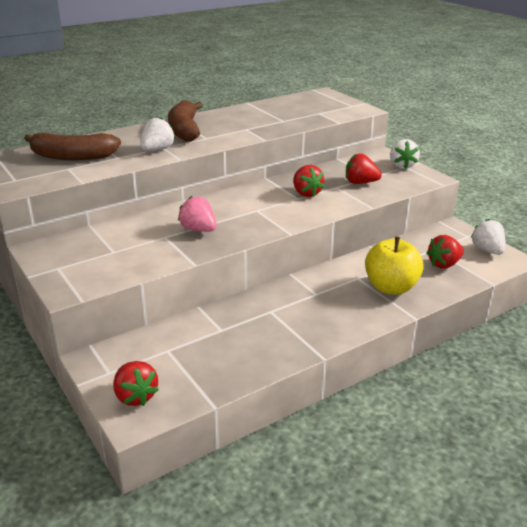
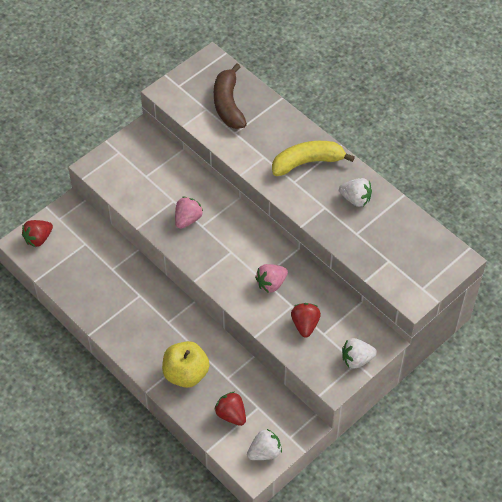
camera: 80 degrees right, 25 degrees up
(157, 150) = (256, 154): white strawberry -> white strawberry (355, 199)
(184, 130) = (307, 162): brown banana -> yellow banana
(306, 193) = (271, 283): red strawberry -> pink strawberry

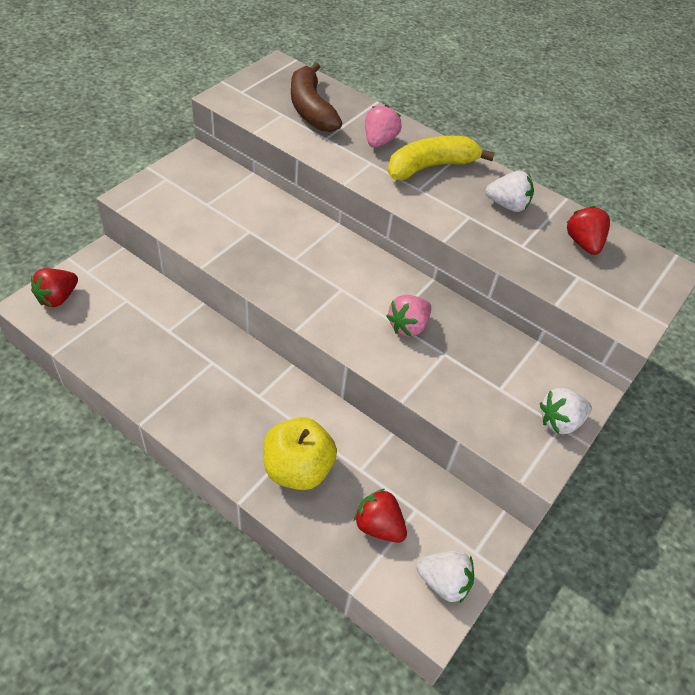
camera: 15 degrees left, 5 degrees down
(188, 219) = (273, 252): pink strawberry -> pink strawberry (379, 141)
(264, 452) = (443, 582): white strawberry -> white strawberry turned 60 degrees clockwise
(305, 325) = (471, 378): red strawberry -> red strawberry (583, 243)

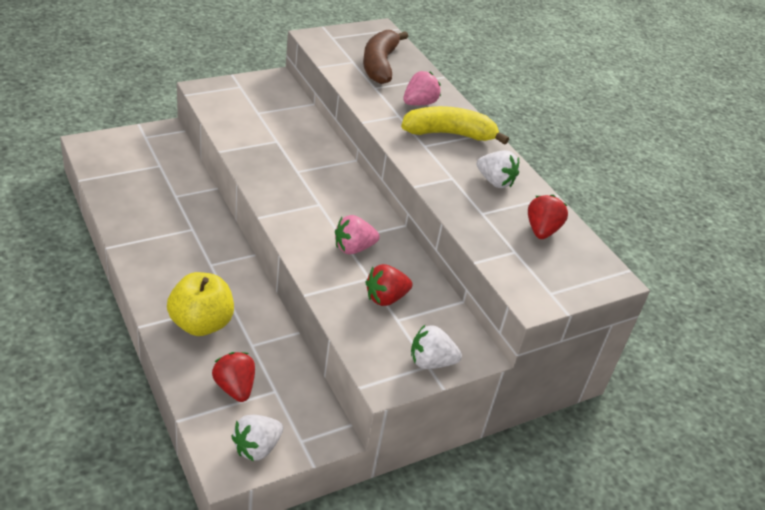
camera: 25 degrees right, 10 degrees down
(58, 298) = (110, 146): red strawberry -> red strawberry (386, 298)
(443, 582) = (257, 448): white strawberry -> white strawberry turned 90 degrees clockwise

